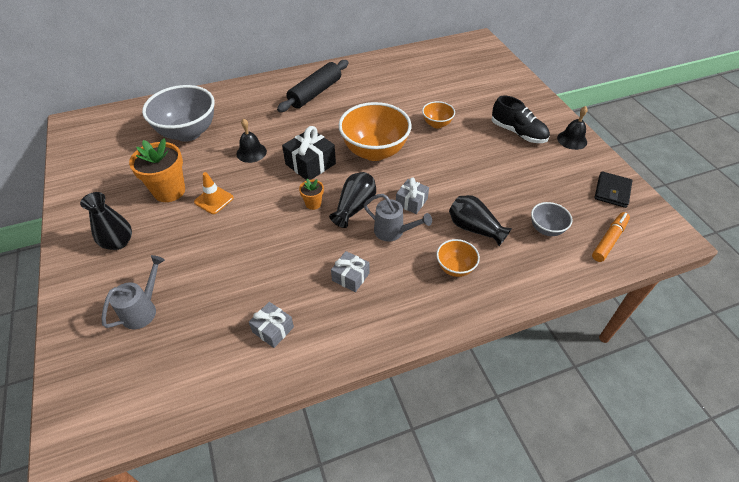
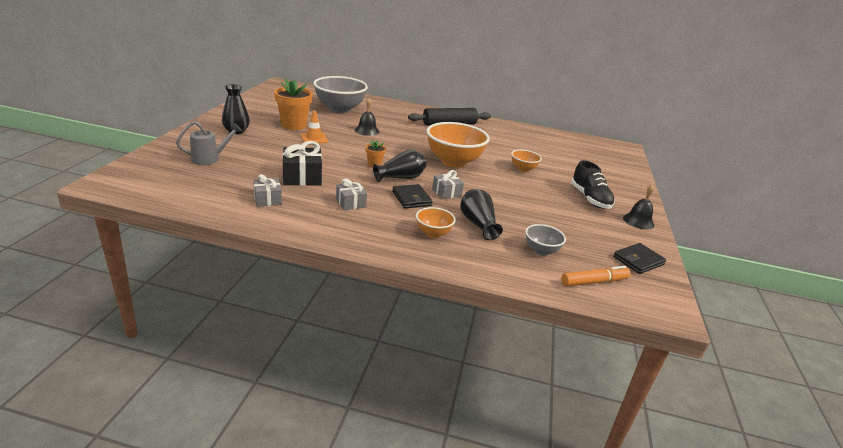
camera: 30 degrees right, 20 degrees down
(310, 164) = (398, 149): black gift -> black gift (302, 177)
(393, 232) = (411, 198): grey watering can -> black wallet

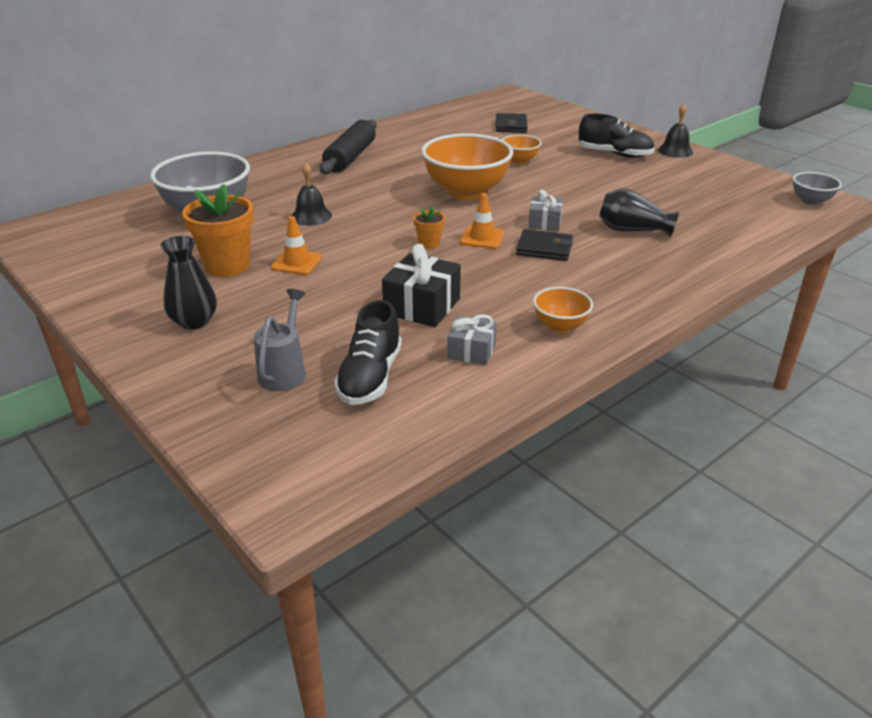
camera: 50 degrees left, 5 degrees up
(220, 179) = (370, 377): none -> black shoe
(350, 203) = (527, 291): grey gift -> none
(401, 178) = (482, 238): black vase -> orange traffic cone
(433, 233) = (638, 262): orange bowl -> orange bowl (560, 326)
(541, 251) = (707, 217): grey bowl -> grey bowl (810, 201)
(594, 282) = (775, 214): orange marker -> none
(638, 261) = (747, 180): black wallet -> black wallet (511, 126)

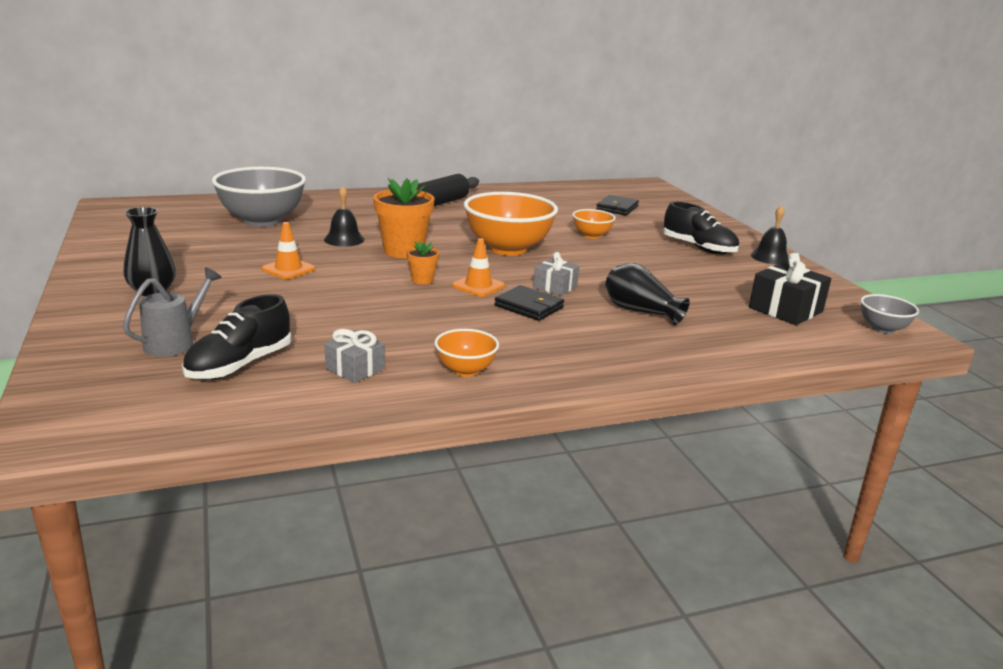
camera: 20 degrees right, 10 degrees down
(227, 266) = (229, 259): orange flower pot -> orange flower pot (403, 251)
(422, 306) = (354, 324): black gift -> black gift (785, 310)

